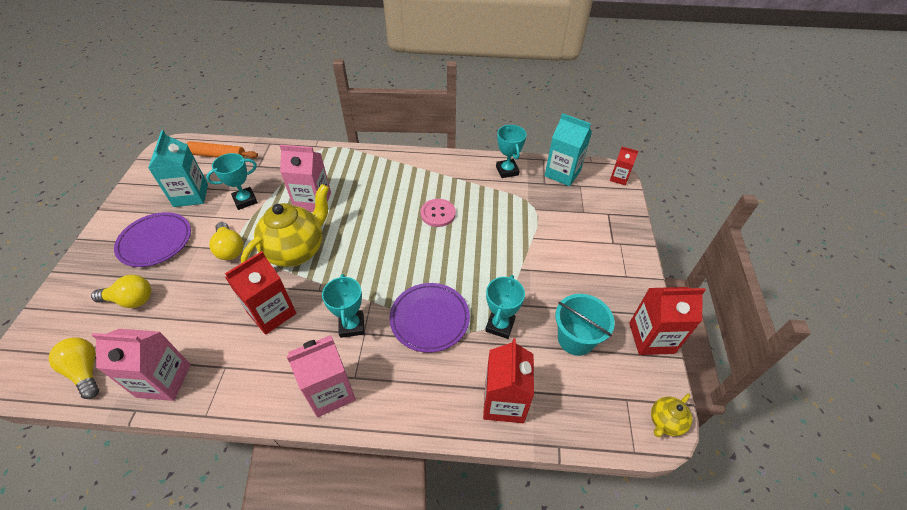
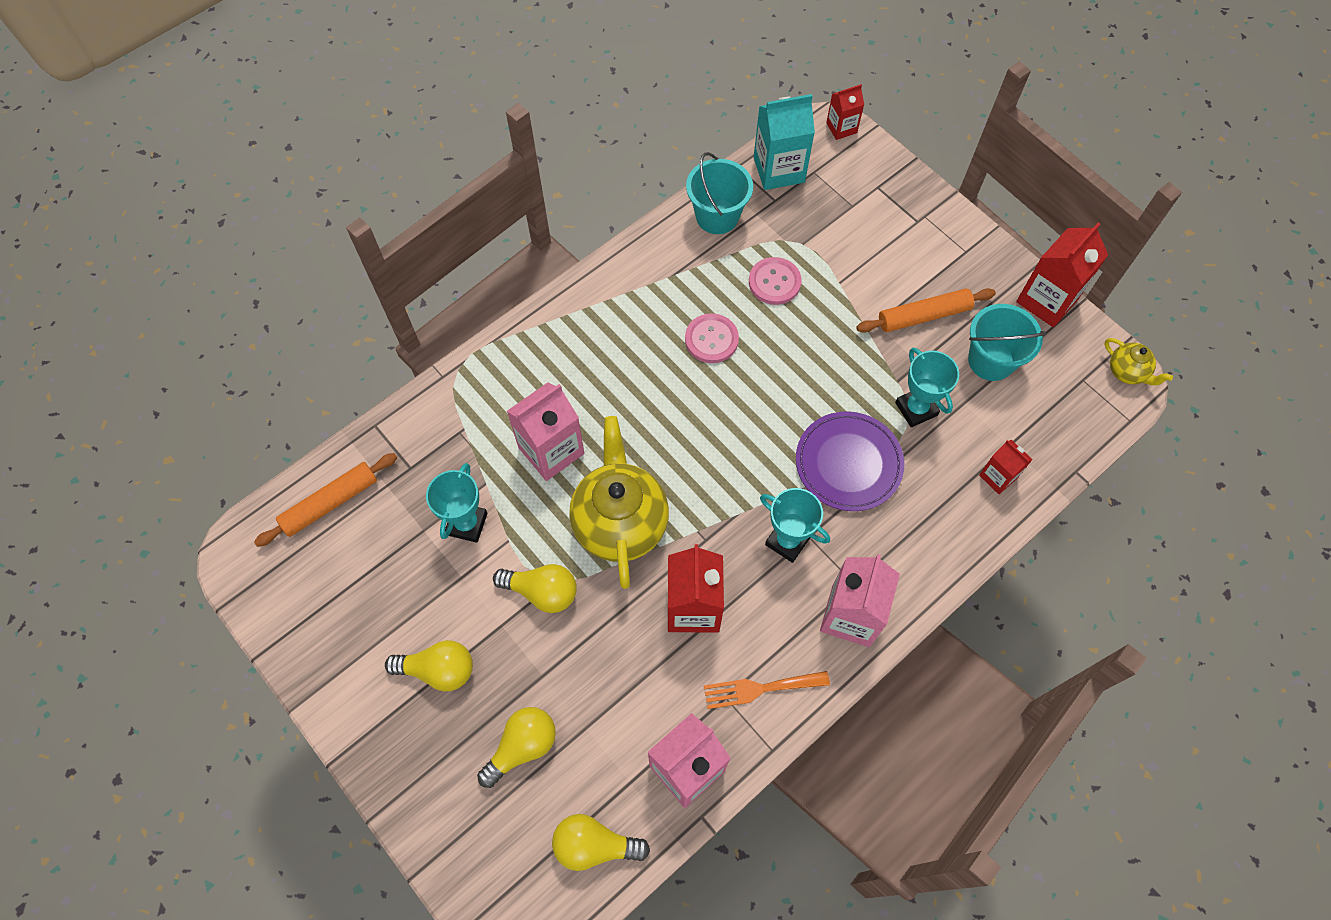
camera: 45 degrees left, 15 degrees up
(155, 241) = (438, 670): purple plate -> yellow light bulb
(191, 195) = (385, 581): turquoise carton -> none
(243, 380) = (760, 689): none -> orange fork
(499, 214) = (774, 282): none -> pink button
(504, 402) = (998, 476): red carton -> red carton, size x0.57
(507, 171) = (717, 216): turquoise trophy -> turquoise bucket
(561, 286) = (924, 315): none -> orange rolling pin
(665, 422) = (1127, 372): yellow teapot -> yellow teapot turned 45 degrees counterclockwise

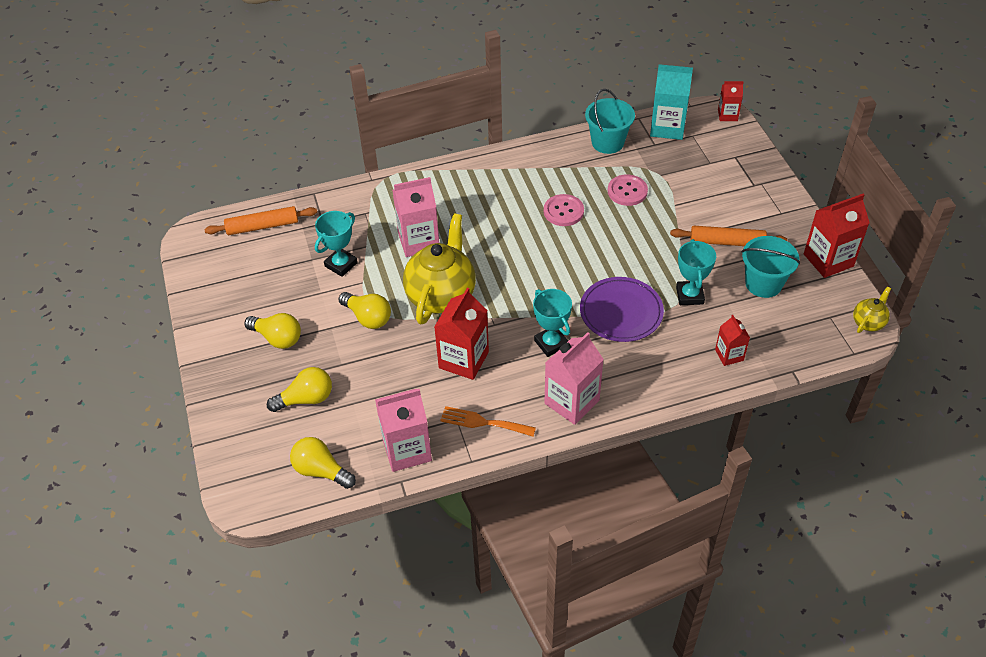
camera: 25 degrees right, 15 degrees down
(1127, 372) = (868, 322): yellow teapot -> yellow teapot turned 120 degrees counterclockwise

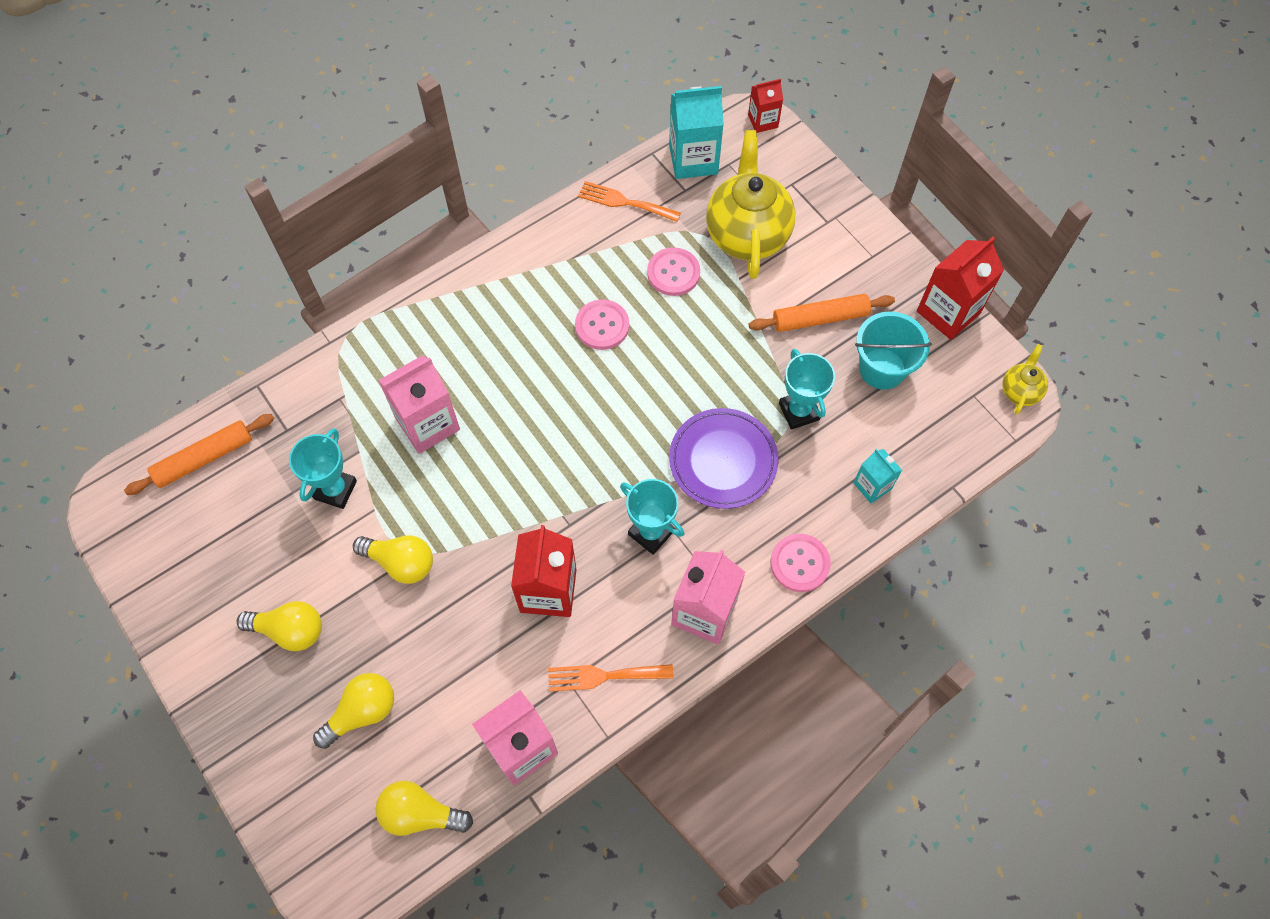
camera: 20 degrees left, 15 degrees up
(441, 296) = (487, 501): yellow teapot -> yellow teapot (747, 234)
(607, 142) = (624, 202): turquoise bucket -> orange fork
(655, 390) = (799, 563): none -> pink button
(729, 355) = (872, 486): red carton -> turquoise carton

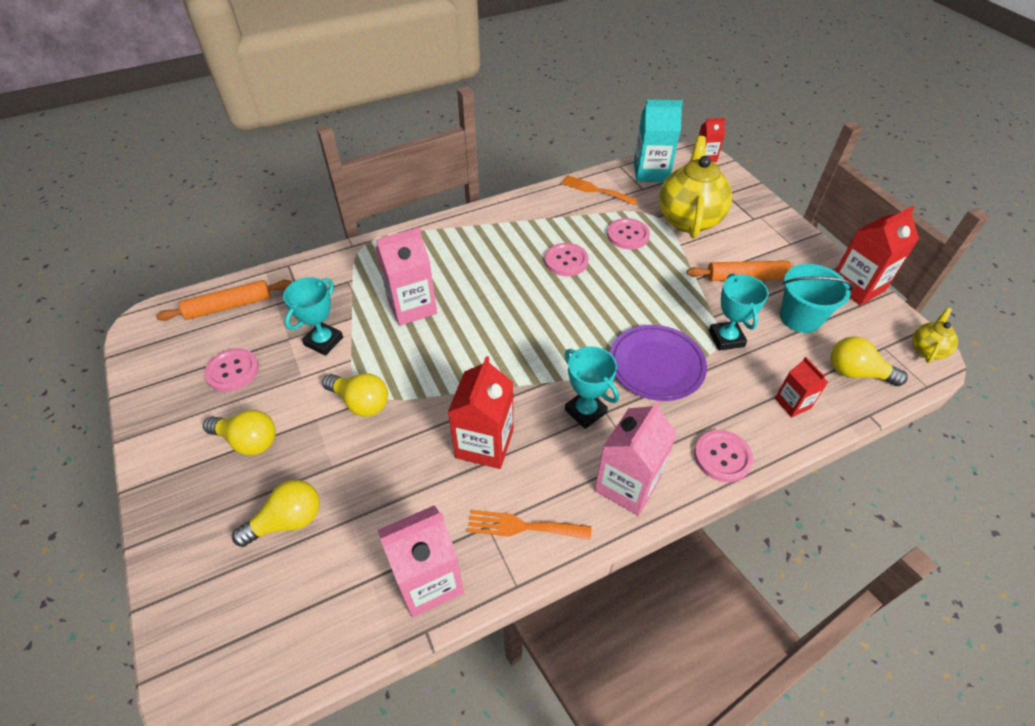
camera: 10 degrees right, 15 degrees down
(241, 547) = (232, 371): none -> pink button
(420, 813) = (312, 629): yellow light bulb -> yellow light bulb (856, 373)
(872, 486) = (792, 403): turquoise carton -> red carton

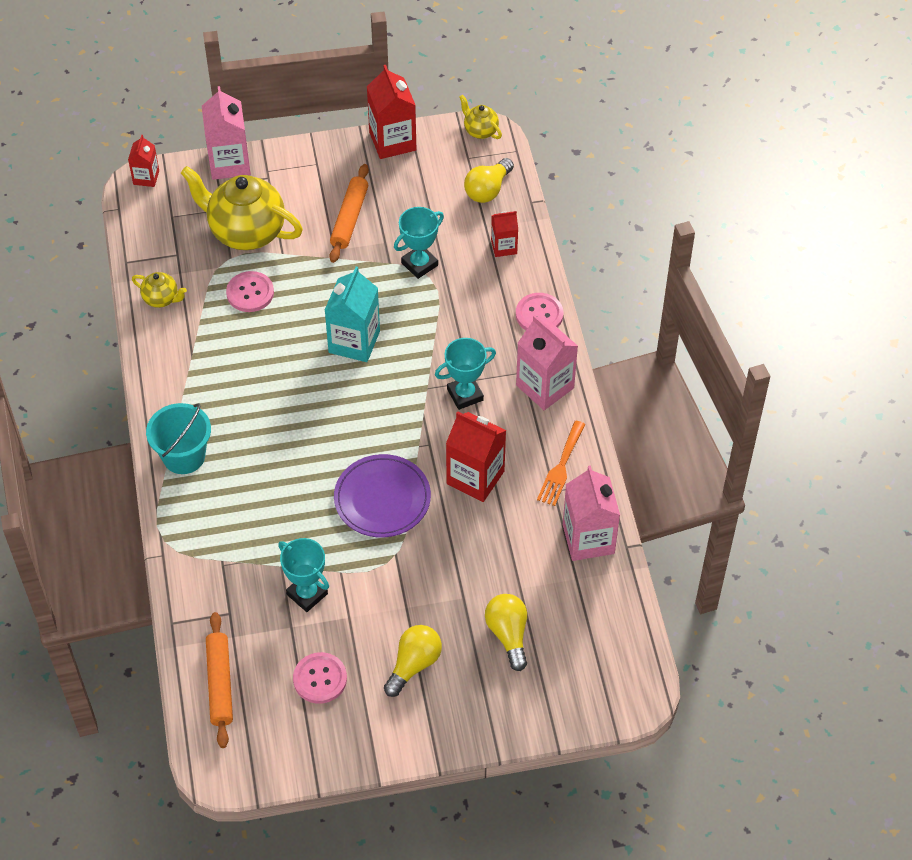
camera: 75 degrees left, 5 degrees up
(361, 402) = (398, 568): yellow light bulb -> none
(412, 306) = (285, 509): pink carton -> pink carton (229, 163)
(566, 261) = (268, 358): pink button -> none
(595, 190) = (161, 299): orange fork -> yellow teapot
(651, 172) = (151, 237): turquoise carton -> turquoise carton (354, 342)
(656, 365) = (432, 327): purple plate -> purple plate (382, 499)
(726, 338) = (419, 264): turquoise trophy -> turquoise trophy turned 45 degrees counterclockwise
(800, 318) = (414, 200): turquoise bucket -> turquoise bucket (184, 456)

